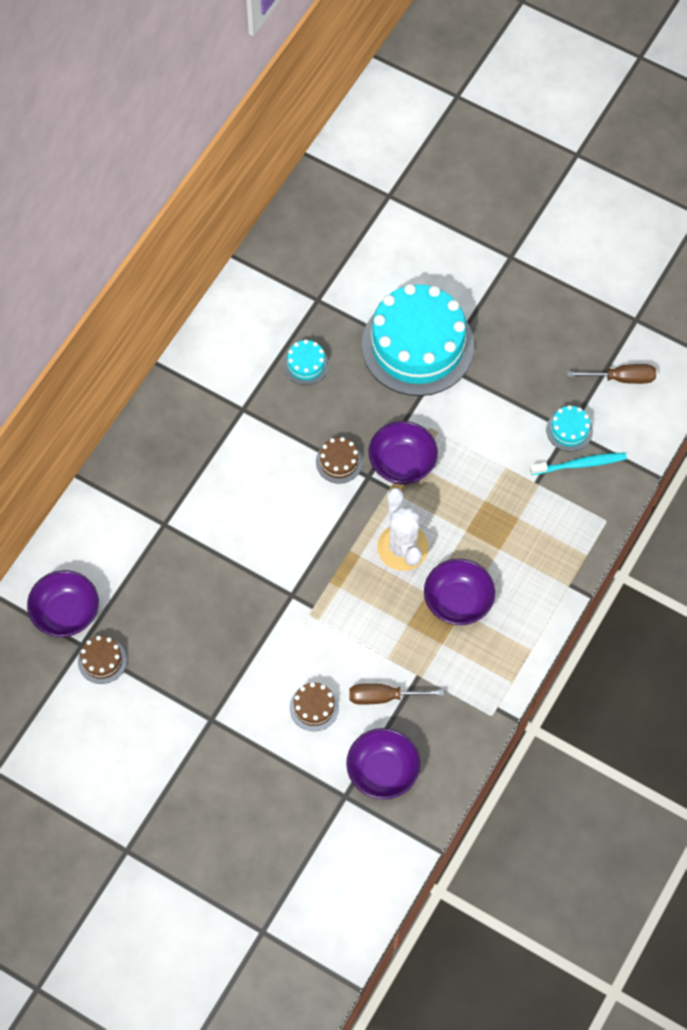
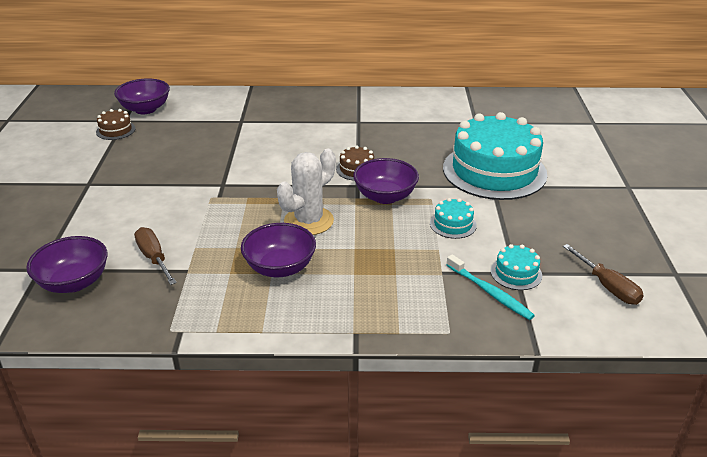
camera: 60 degrees right, 30 degrees down
(306, 364) = (420, 133): turquoise cake -> turquoise cake (453, 224)
(314, 707) = (123, 226): brown cake -> none

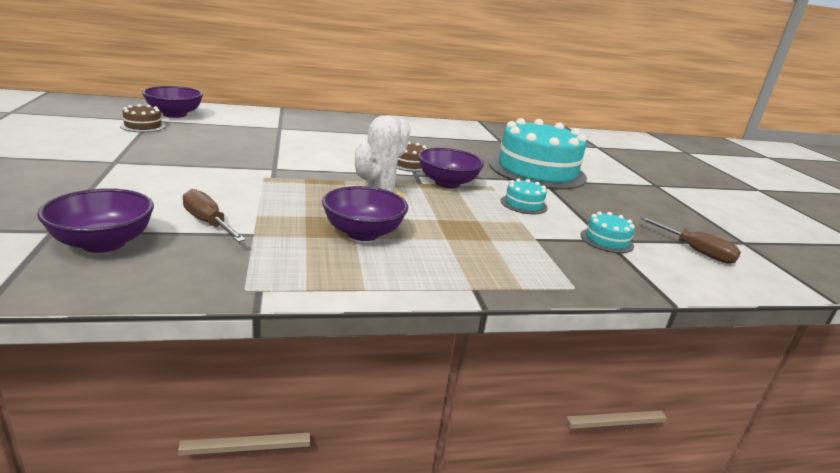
camera: 15 degrees left, 10 degrees down
(490, 292) = (593, 255): turquoise toothbrush -> none

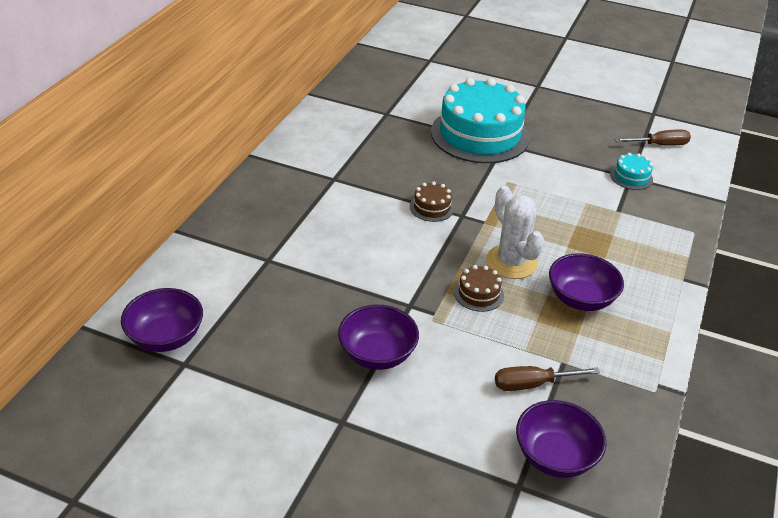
camera: 55 degrees left, 15 degrees up
(143, 126) = (208, 376): brown cake -> brown cake (478, 294)
(447, 183) = (491, 205): purple bowl -> purple bowl (377, 354)
(523, 204) = (553, 183): turquoise cake -> none

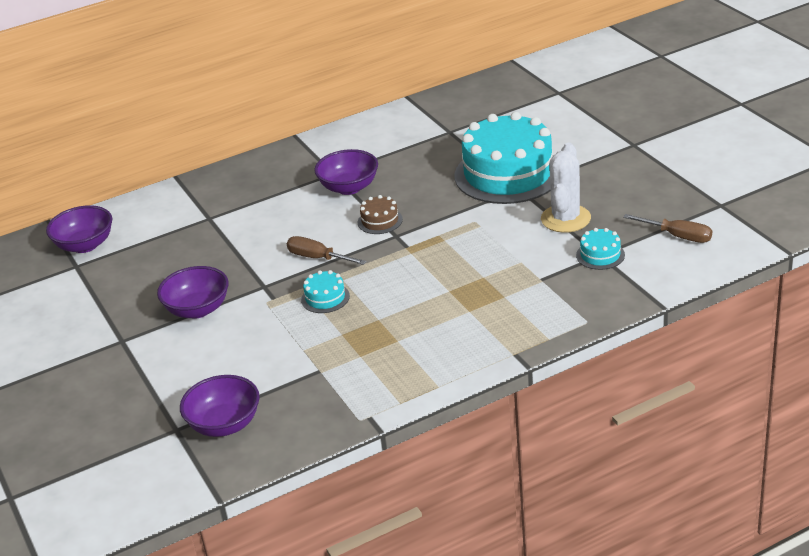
camera: 45 degrees right, 5 degrees down
(478, 294) = (325, 298): brown cake -> turquoise cake
(511, 262) = (384, 285): white cactus -> white cactus (565, 219)
(533, 384) = (276, 374): brown screwdriver -> brown screwdriver (318, 258)
(580, 299) = (400, 333): purple bowl -> purple bowl (349, 187)

